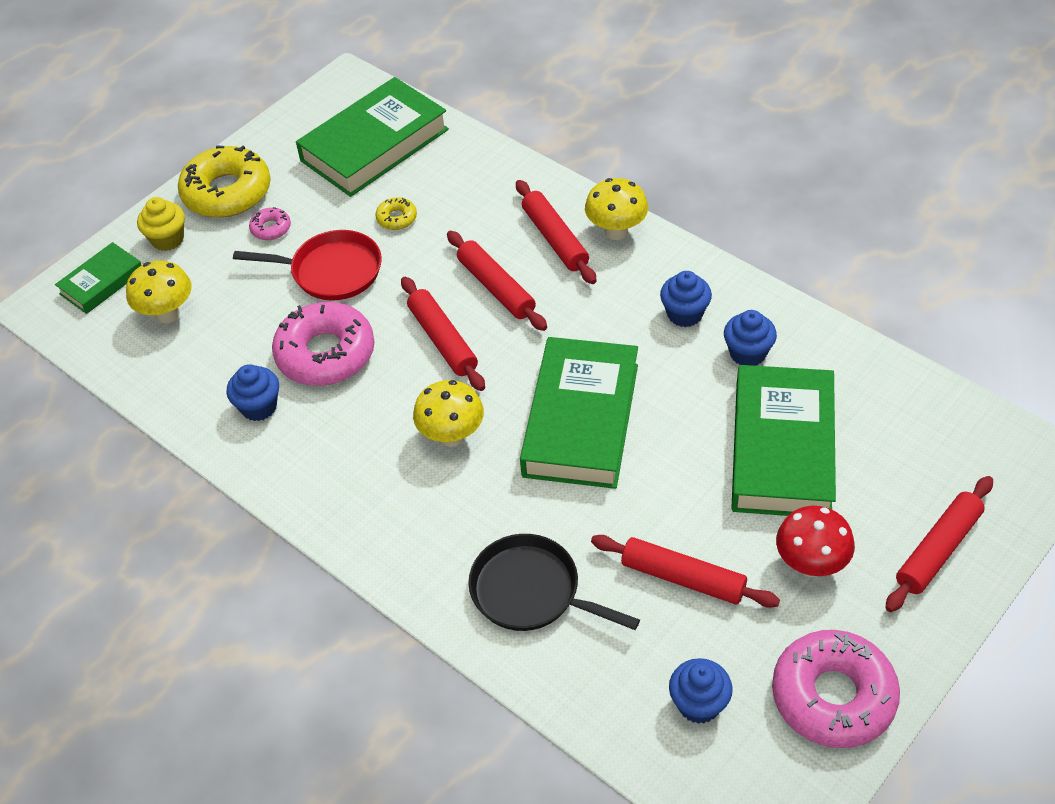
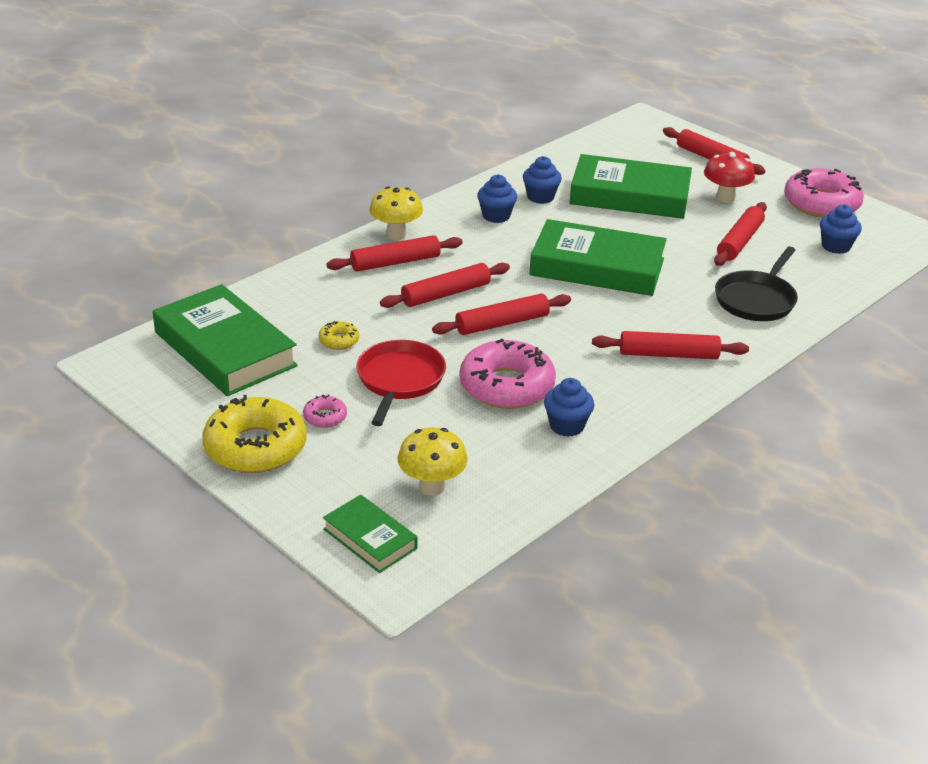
camera: 90 degrees left, 15 degrees down
(167, 239) = (316, 489): yellow cupcake -> none
(395, 494) = (668, 354): none -> red rolling pin
(452, 436) = (609, 325): yellow mushroom -> none

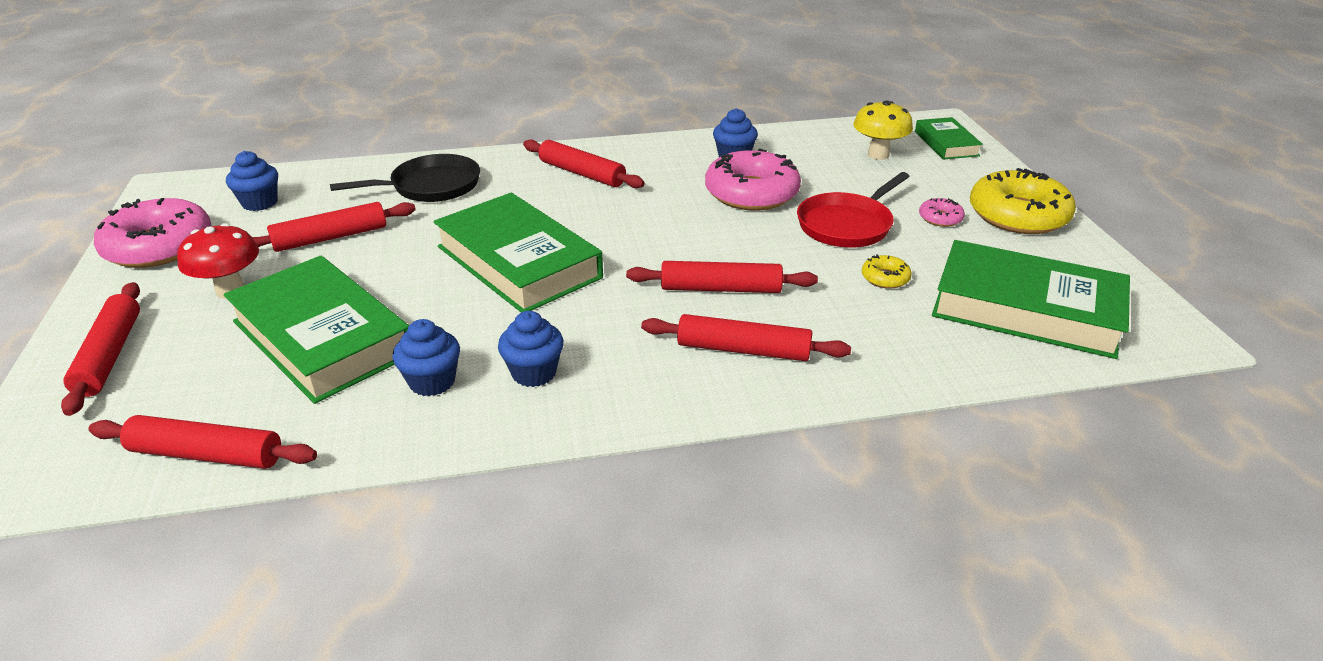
camera: 145 degrees left, 0 degrees up
(225, 349) = (1026, 309): green book -> green book turned 60 degrees counterclockwise
(396, 234) = (703, 394): yellow mushroom -> none
(502, 323) = (695, 240): red rolling pin -> red rolling pin (207, 454)

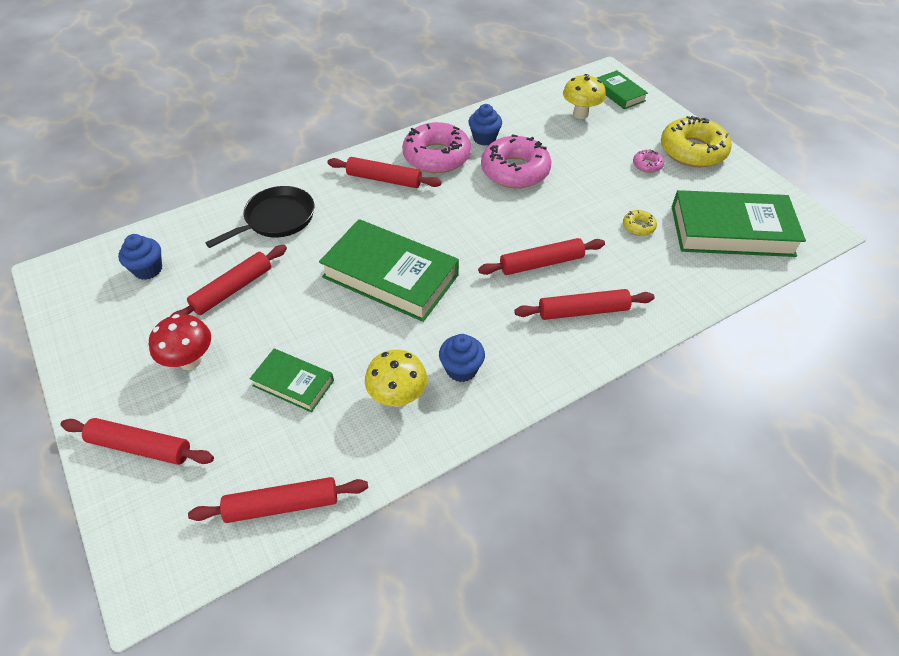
camera: 20 degrees left, 15 degrees up
(110, 355) = (140, 446): red rolling pin -> red rolling pin turned 45 degrees counterclockwise
(159, 246) = (96, 334): pink donut -> pink donut (436, 156)
(322, 338) = (293, 383): green book -> green book, size x0.52
(432, 382) = (398, 397): blue cupcake -> yellow mushroom
(847, 225) = (592, 185): red pan -> none

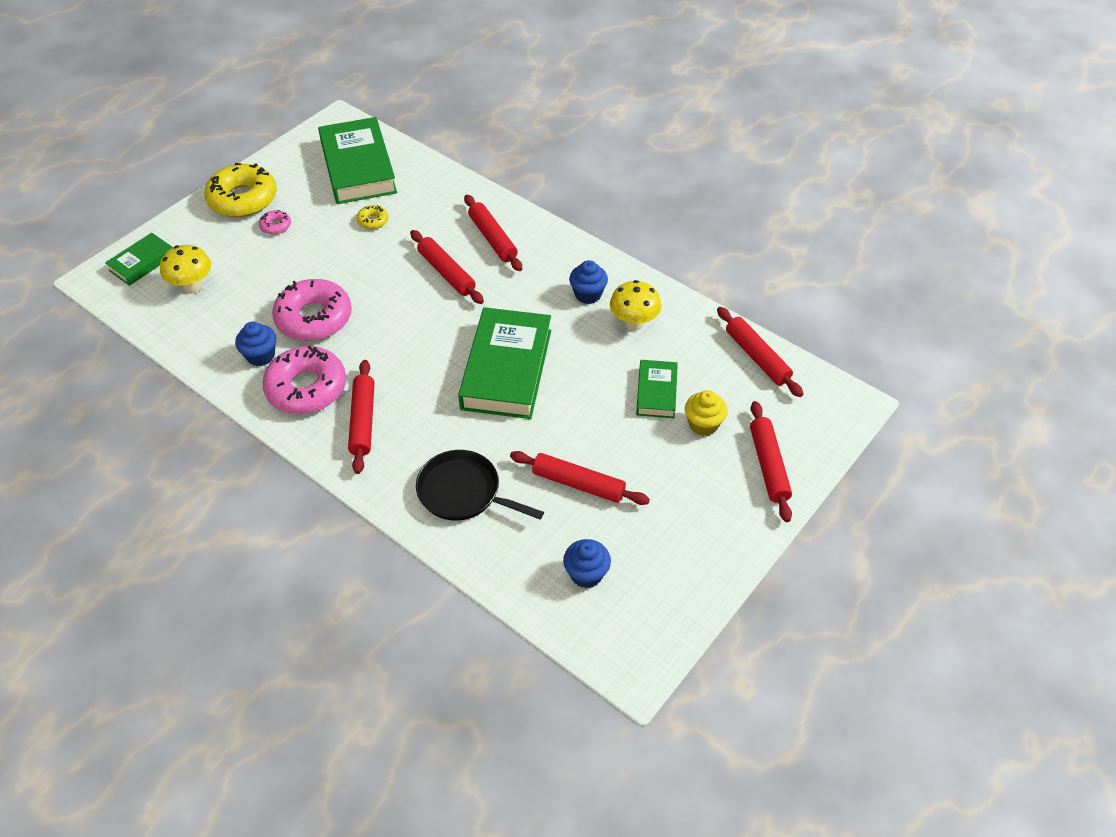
camera: 110 degrees left, 0 degrees up
(190, 361) = (674, 475): red mushroom -> none
(228, 408) = (703, 424): none -> yellow cupcake

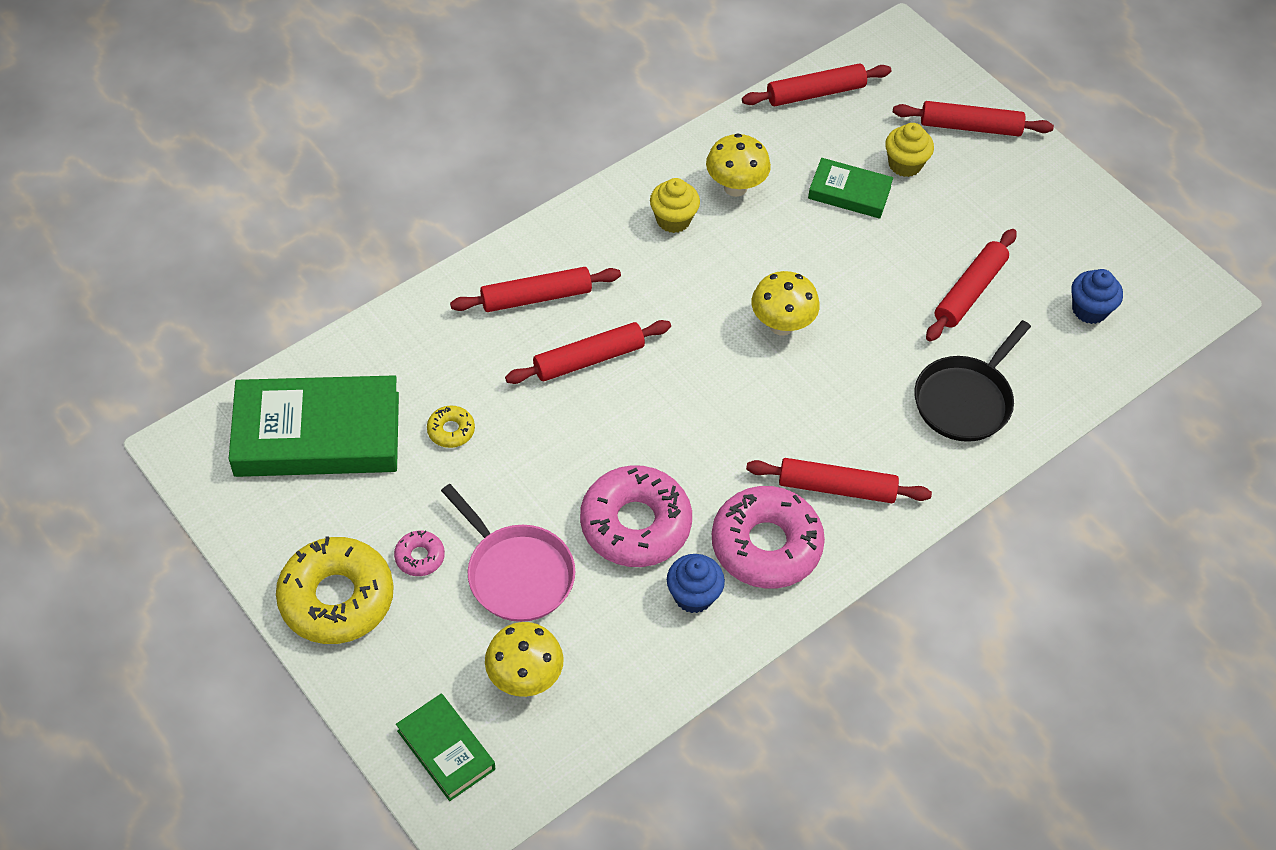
camera: 80 degrees left, 5 degrees up
(268, 270) = (517, 574): none -> pink pan
(506, 369) = (781, 325): green book -> yellow mushroom
(588, 294) = (673, 220): blue cupcake -> yellow cupcake

